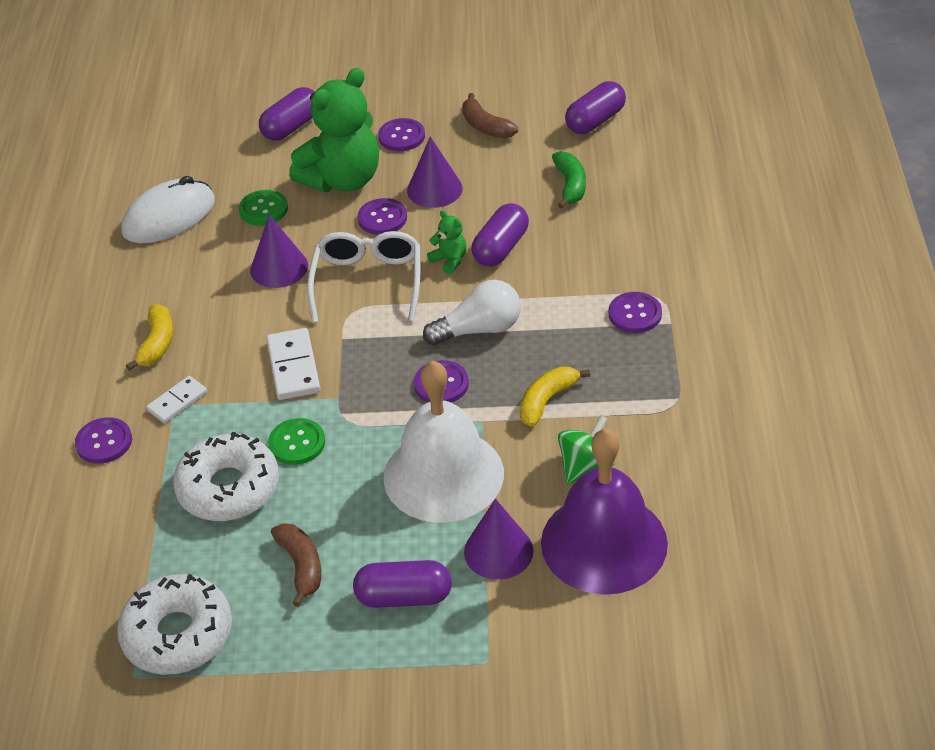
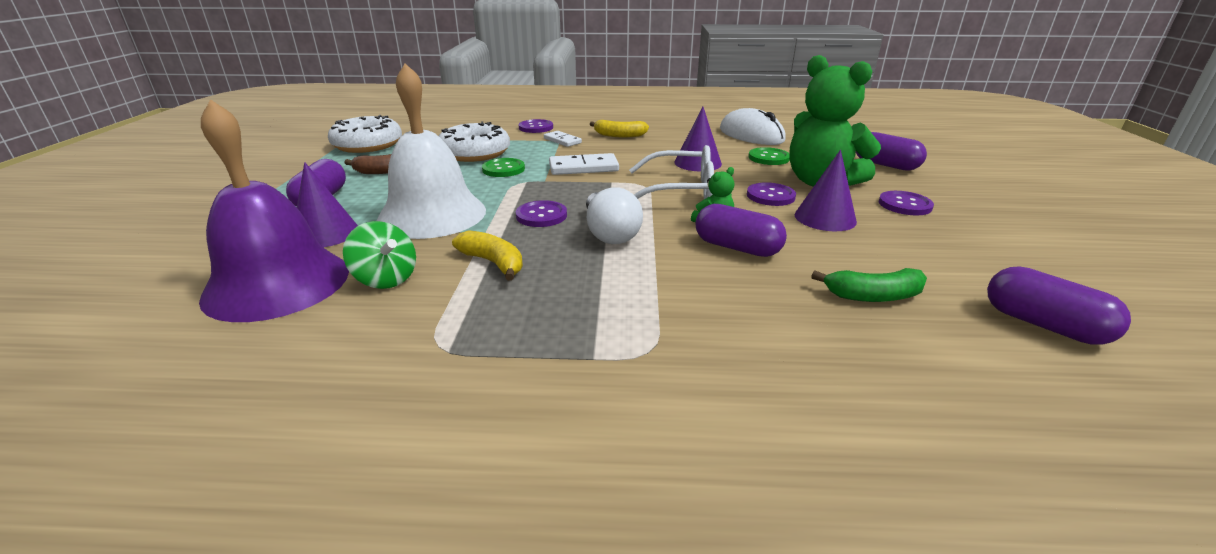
camera: 90 degrees right, 15 degrees down
(486, 126) = (959, 246): brown banana -> none
(635, 314) = (616, 328): purple button -> none

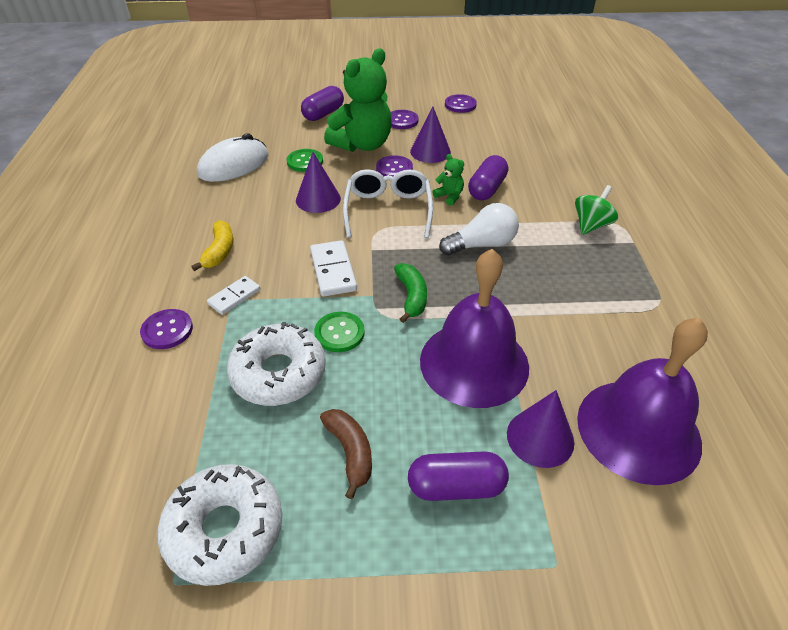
camera: 95 degrees left, 15 degrees up
(386, 279) = (599, 357): green spinning top -> green spinning top (591, 225)
(432, 214) = (474, 363): white bell -> purple bell
(493, 263) = (550, 300): yellow banana -> none
(541, 215) = (458, 285): purple button -> purple button (460, 105)
(873, 296) = (528, 151): green banana -> green banana (411, 297)
(1043, 325) = (535, 114): purple capsule -> none

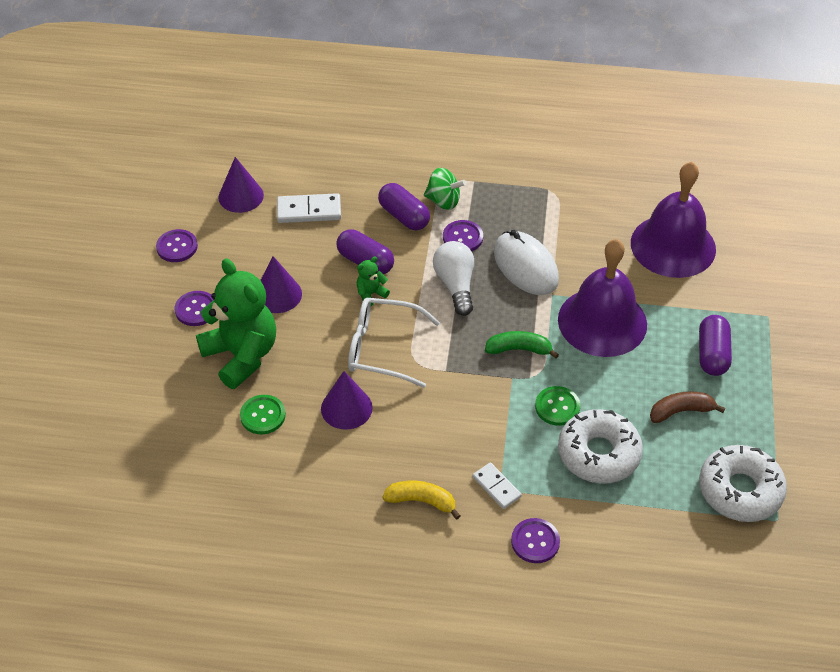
camera: 80 degrees left, 5 degrees up
(234, 165) = (248, 490): white mouse -> white mouse (525, 266)
(323, 114) = (147, 388): purple capsule -> purple capsule (404, 216)
(333, 270) = (472, 404): white domino -> white domino (309, 211)
(394, 168) = (304, 332): purple button -> purple button (463, 237)
(540, 437) = (675, 299): purple cone -> purple cone (241, 196)
(591, 225) = (443, 201): green spinning top -> green spinning top turned 150 degrees clockwise

